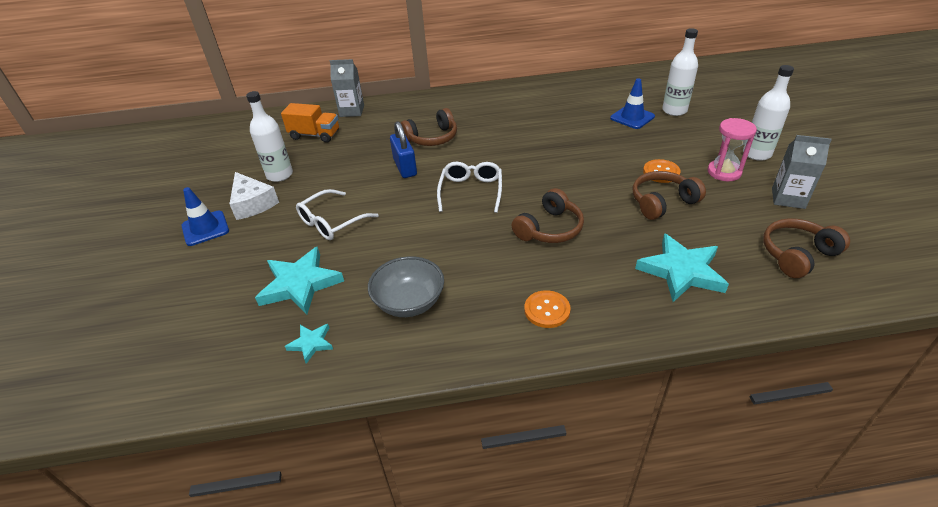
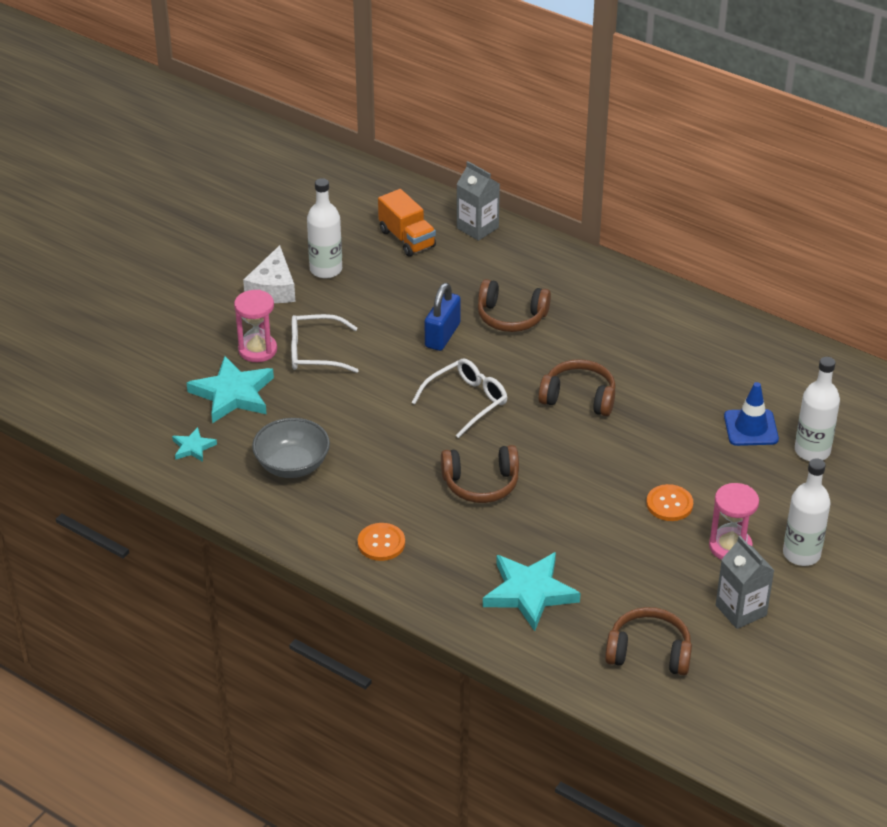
camera: 40 degrees right, 0 degrees up
(205, 228) = (214, 290): blue traffic cone -> none
(285, 245) = (257, 350): none -> pink hourglass
(662, 202) = (617, 531): brown headphones -> brown headphones (579, 397)

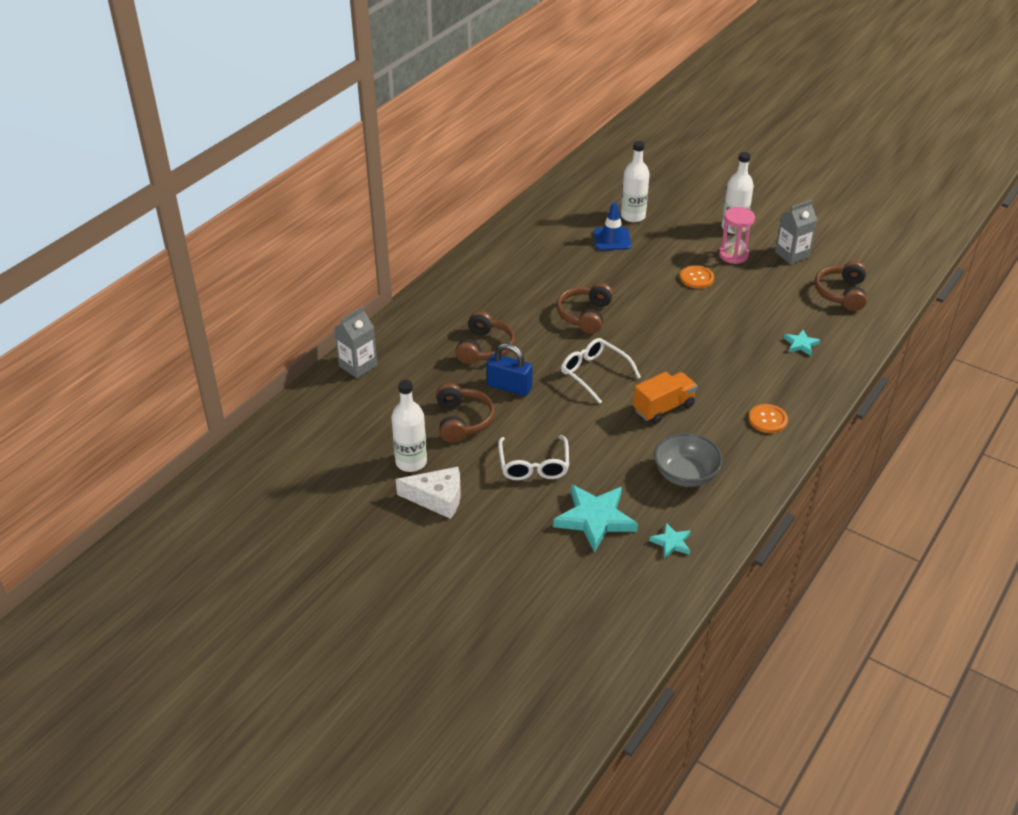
camera: 90 degrees left, 0 degrees up
(257, 350) = (531, 505): pink hourglass -> none
(407, 239) = (369, 409): orange truck -> orange truck (663, 408)
(481, 484) = (690, 366): brown headphones -> brown headphones (462, 421)
(529, 592) = (801, 344): turquoise star -> turquoise star, size x0.50

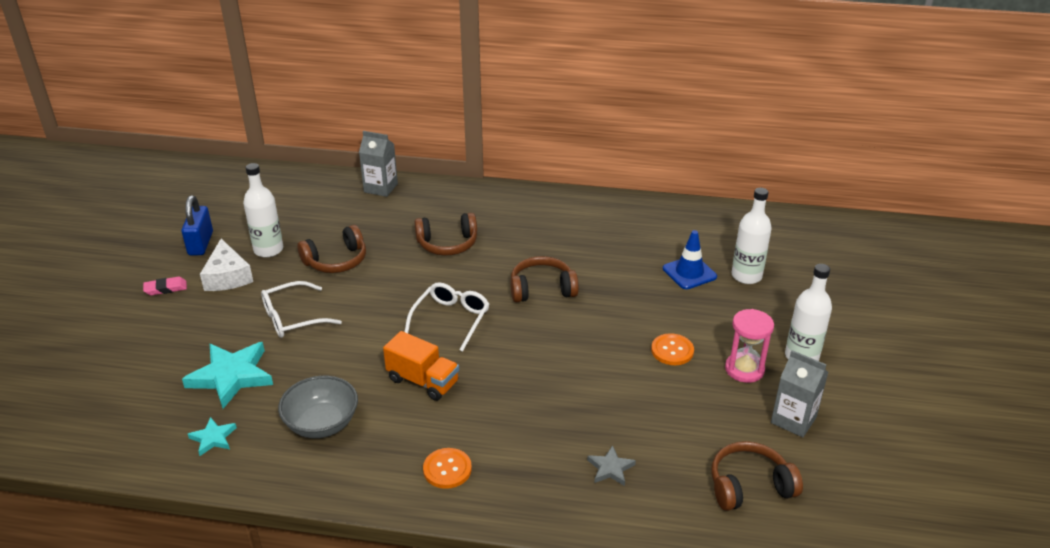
camera: 65 degrees right, 5 degrees down
(428, 546) = (165, 289): none -> pink eraser
(509, 387) = (399, 273): blue padlock -> blue padlock (200, 243)
(801, 344) = (610, 468): turquoise star -> grey star

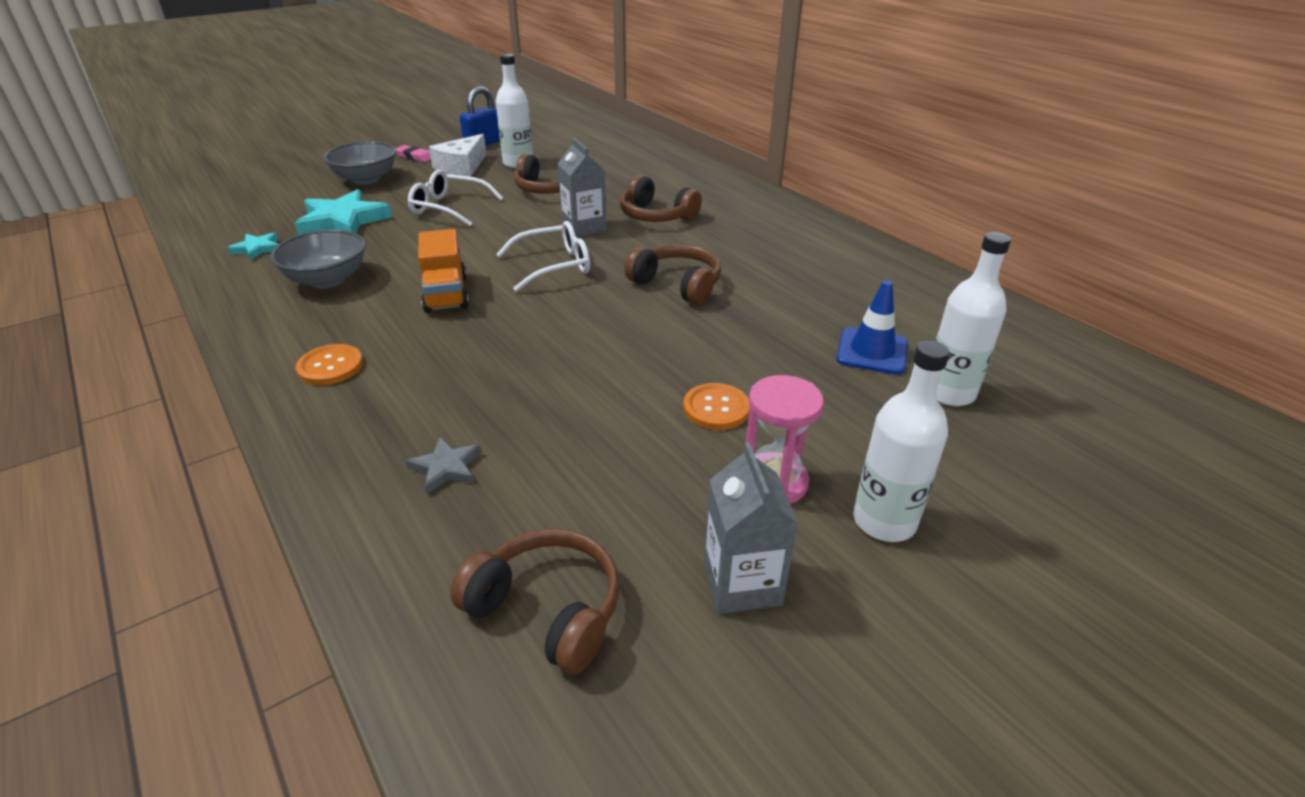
camera: 45 degrees right, 0 degrees up
(168, 332) = (366, 179): none -> grey bowl
(380, 188) = (674, 160): grey carton -> grey carton (584, 227)

